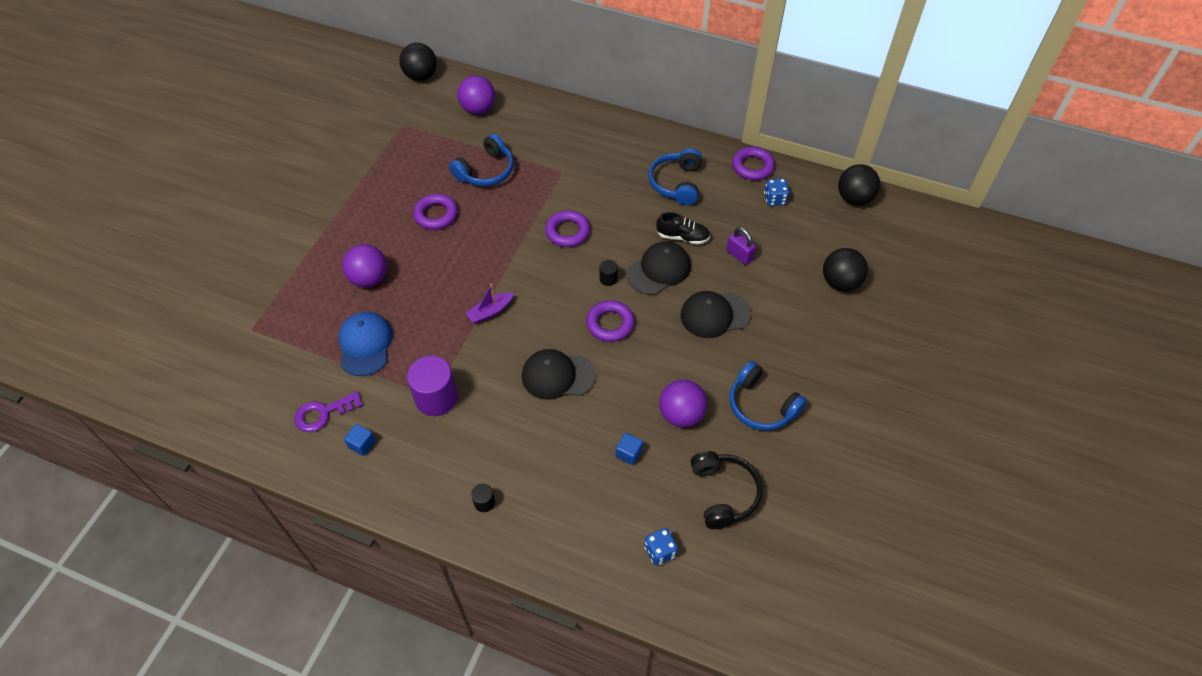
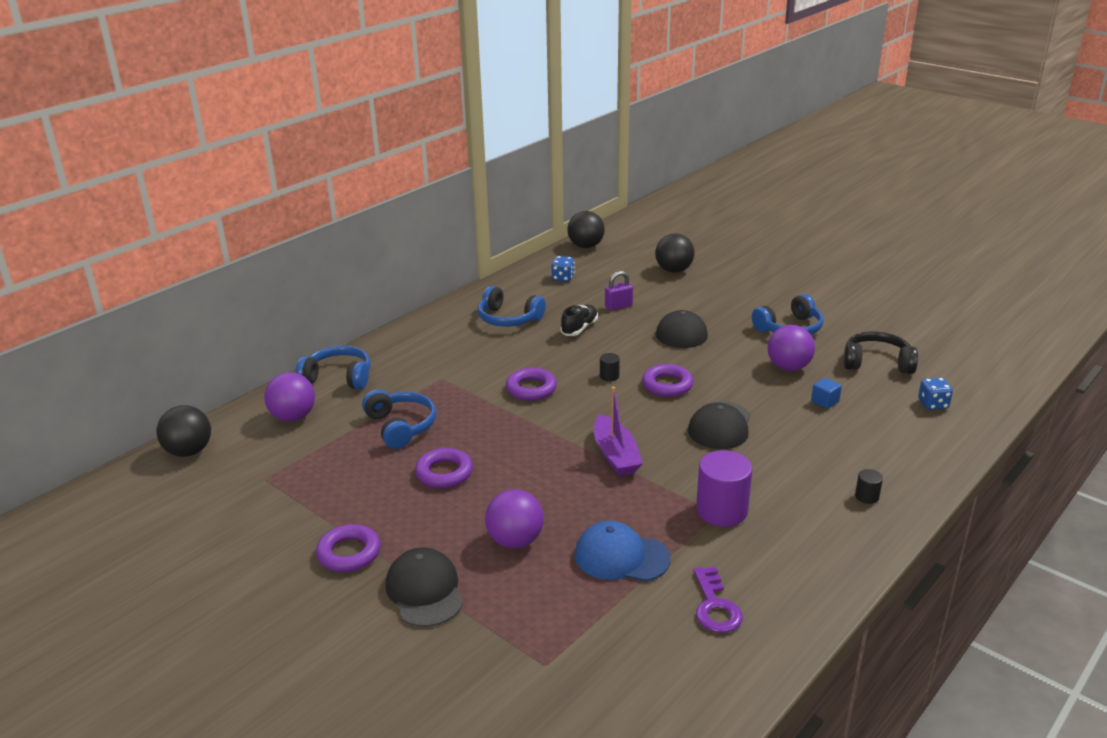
camera: 70 degrees left, 25 degrees down
(362, 444) = (771, 577): blue cube -> none
(490, 311) = (615, 455): purple boat -> purple boat, size x1.51
(539, 112) = (338, 377): none -> blue headphones
(659, 270) = (613, 347): black cap -> black cap (424, 591)
(752, 167) = (516, 280): purple ring -> purple ring (349, 553)

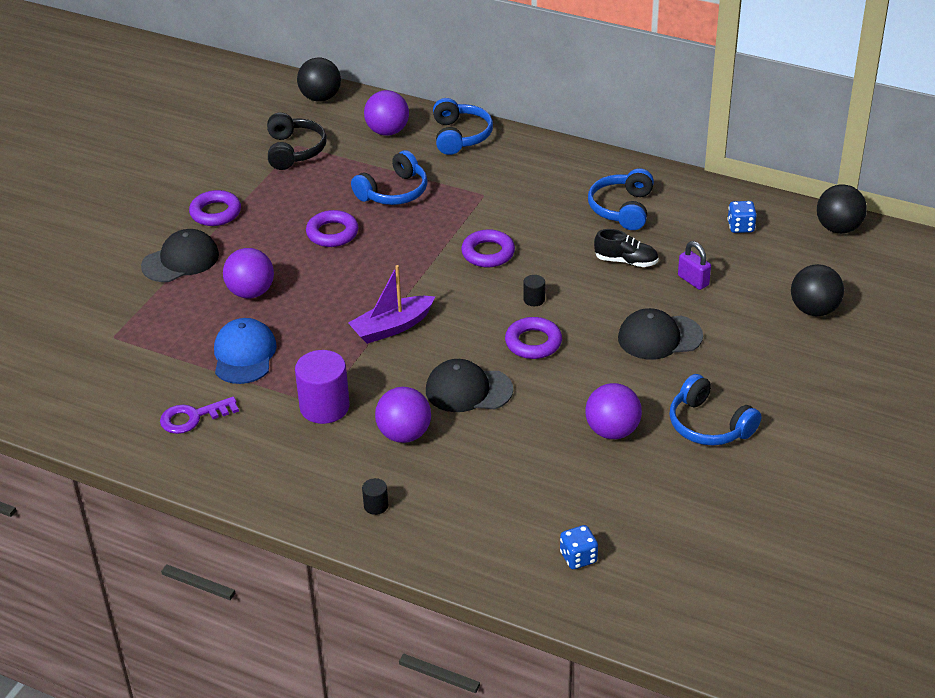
camera: 75 degrees right, 10 degrees up
(772, 468) = (404, 434): none -> purple ball
(825, 401) = (547, 465): blue cube -> none
(877, 363) = (657, 506): black headphones -> black headphones (294, 151)

